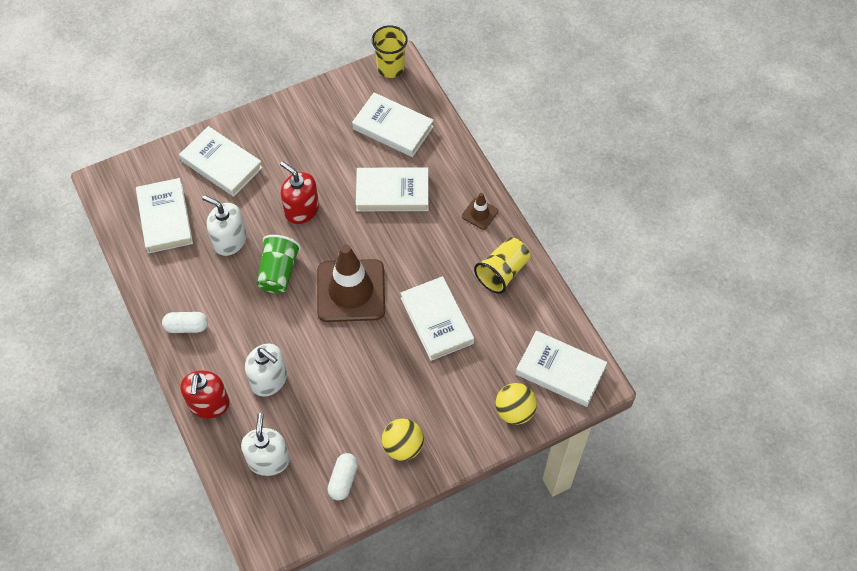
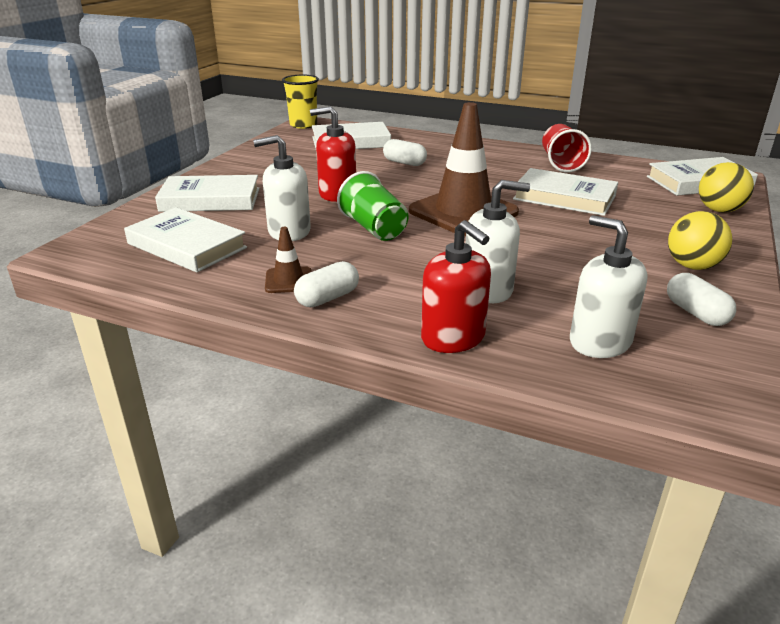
camera: 40 degrees left, 30 degrees down
(392, 192) = (404, 163): white book -> white capsule
(479, 214) = (491, 150): brown traffic cone -> brown traffic cone (288, 280)
(502, 272) = (561, 163): yellow cup -> red cup

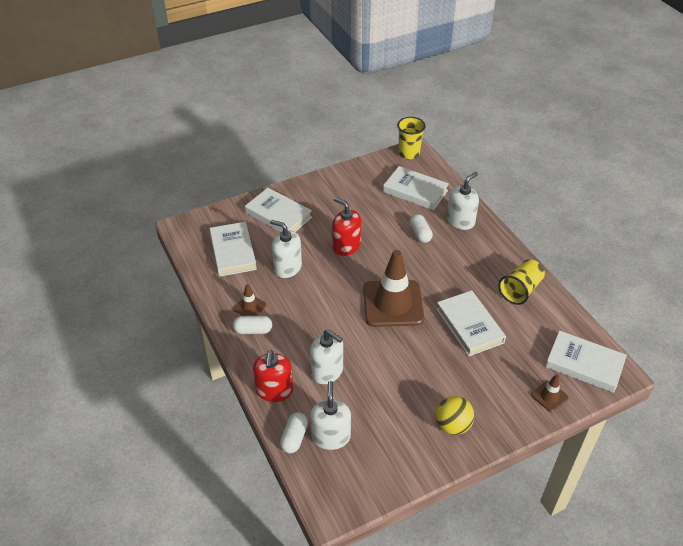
camera: 40 degrees right, 15 degrees up
(374, 228) = (330, 290): green cup -> none
(429, 145) = (460, 221): none -> white soap dispenser
(561, 163) = (520, 290): red cup -> yellow cup
(696, 313) = (401, 453): white capsule -> white capsule (294, 437)
(719, 210) = (549, 396): yellow ball -> brown traffic cone

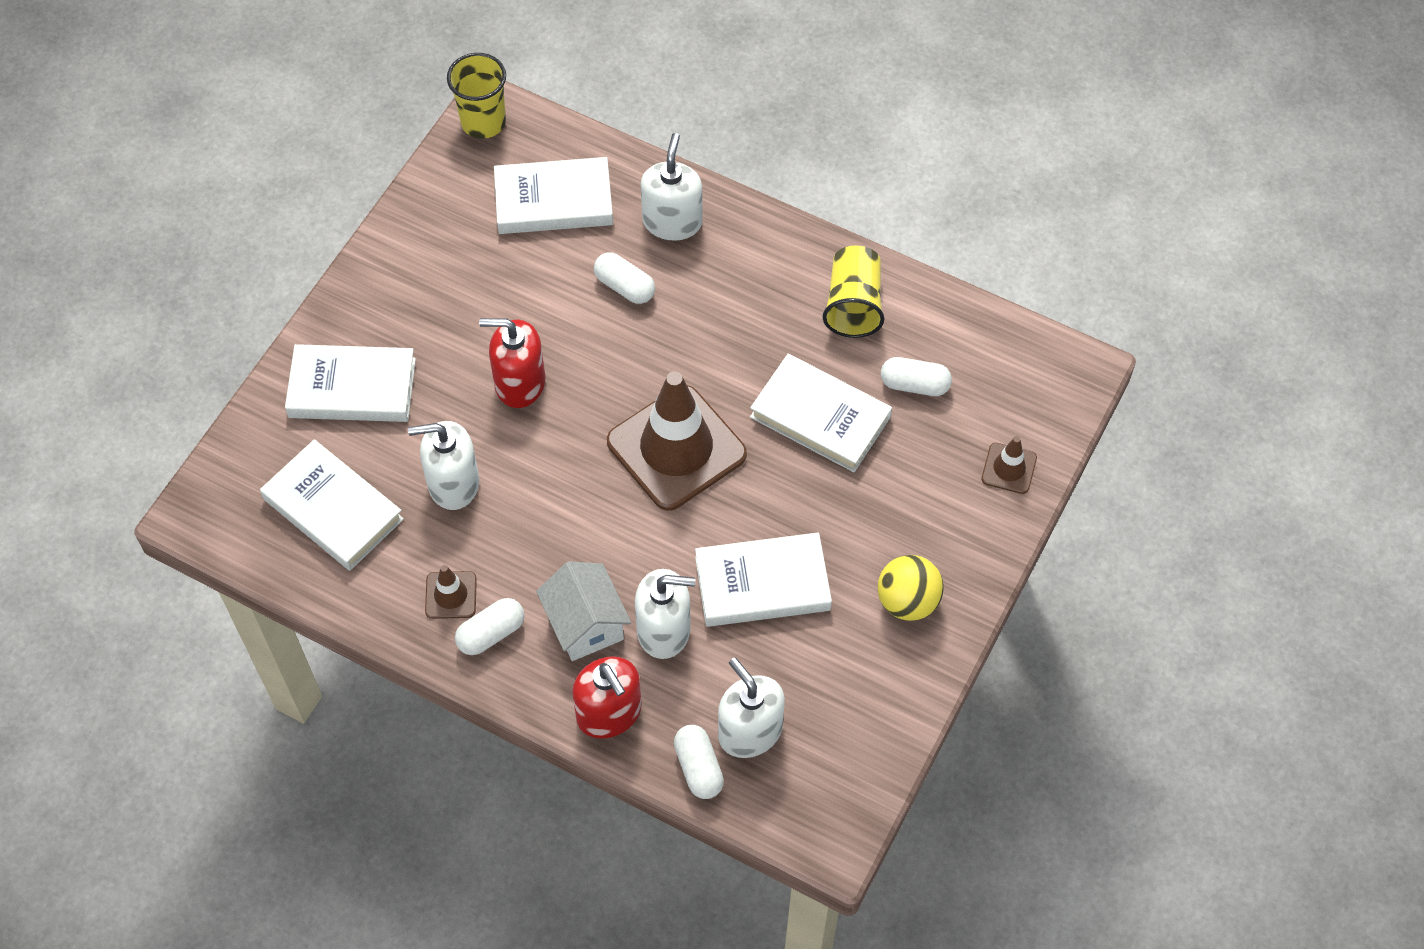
camera: 35 degrees left, 15 degrees up
(295, 349) = (585, 624): none -> white house
(526, 336) = (914, 384): none -> white capsule
(584, 364) = (1024, 384): white book -> white book (762, 584)

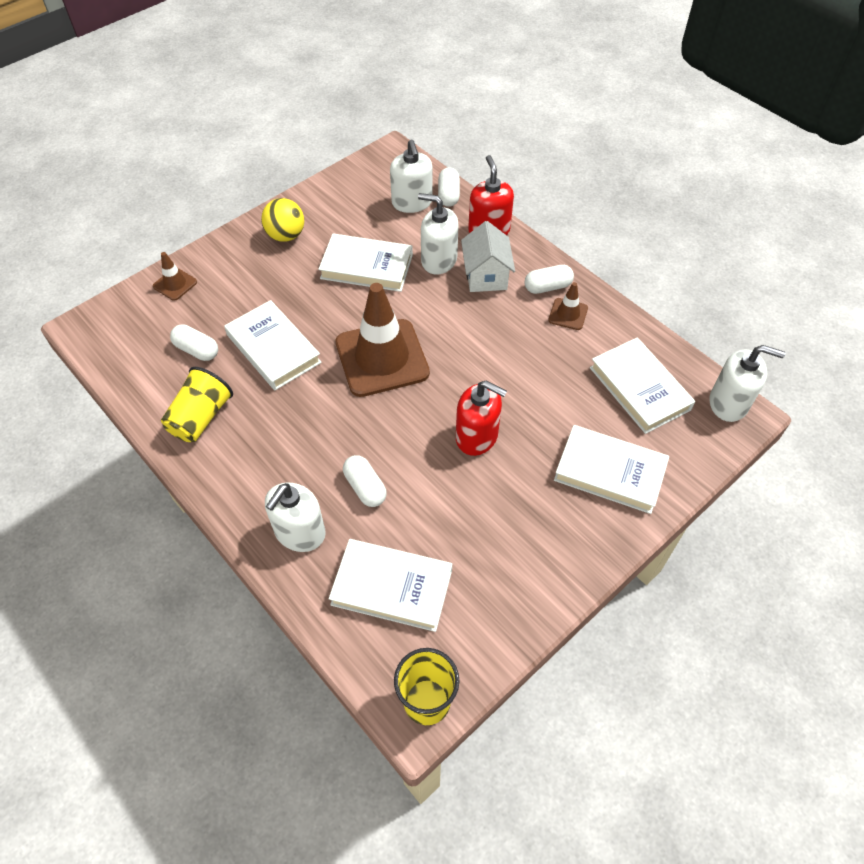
camera: 160 degrees left, 5 degrees down
(453, 483) = (548, 380): white soap dispenser -> white soap dispenser (728, 403)

